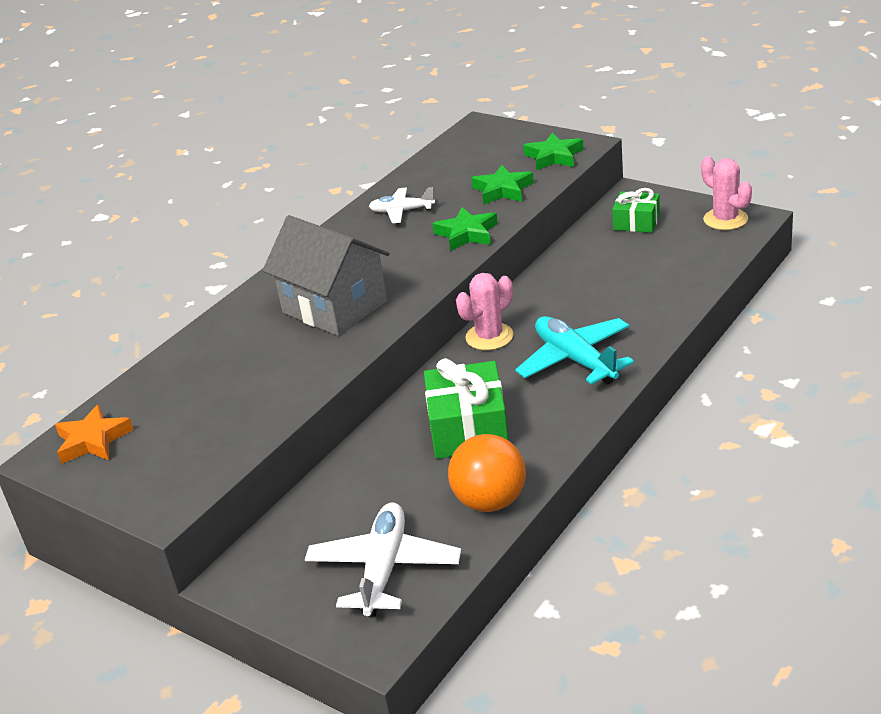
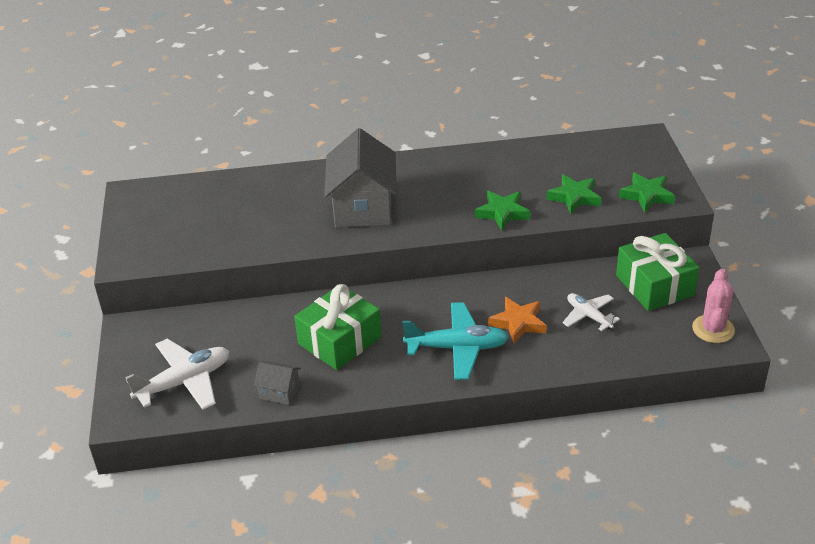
camera: 45 degrees right, 5 degrees up
(93, 440) = (157, 198): orange star -> orange star (518, 323)
(401, 211) = (497, 169): white plane -> white plane (588, 316)
(489, 337) = (442, 294): pink cactus -> none
(490, 501) = (279, 392): orange ball -> grey house
(575, 360) = (457, 348): turquoise plane -> turquoise plane turned 75 degrees clockwise
(636, 222) = (654, 285): green gift -> green gift, size x1.66

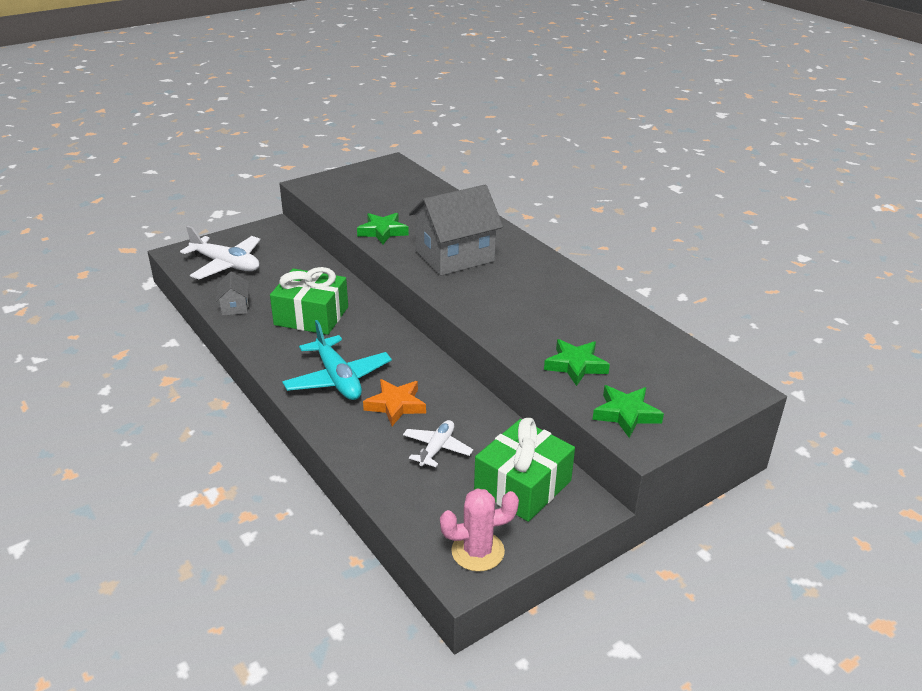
camera: 60 degrees right, 5 degrees down
(502, 213) = (509, 329): green star -> green star (383, 231)

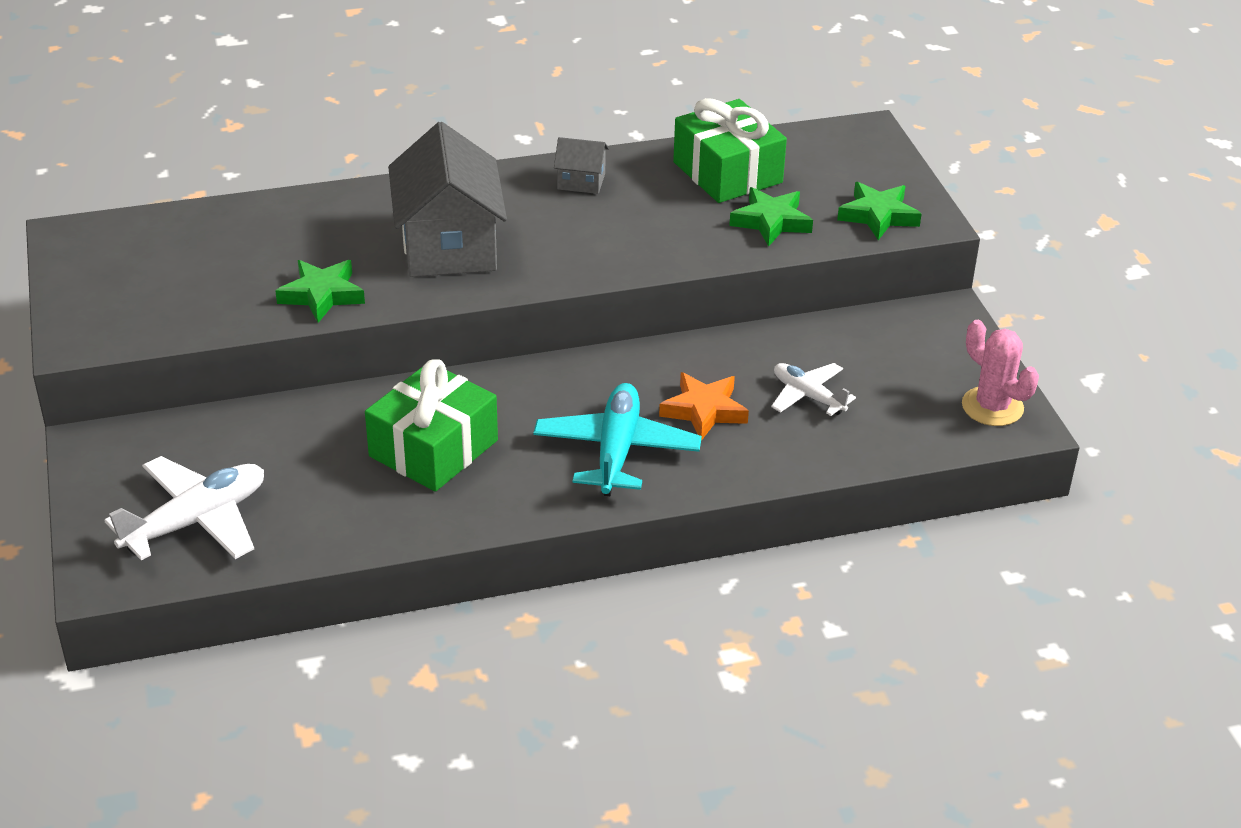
camera: 70 degrees left, 5 degrees up
(235, 307) = (350, 528): grey house -> grey house (581, 181)
(338, 379) = (616, 451): turquoise plane -> turquoise plane turned 75 degrees counterclockwise
(478, 551) = (992, 407): pink cactus -> pink cactus turned 45 degrees counterclockwise
(523, 485) = (900, 348): green gift -> green gift (727, 172)

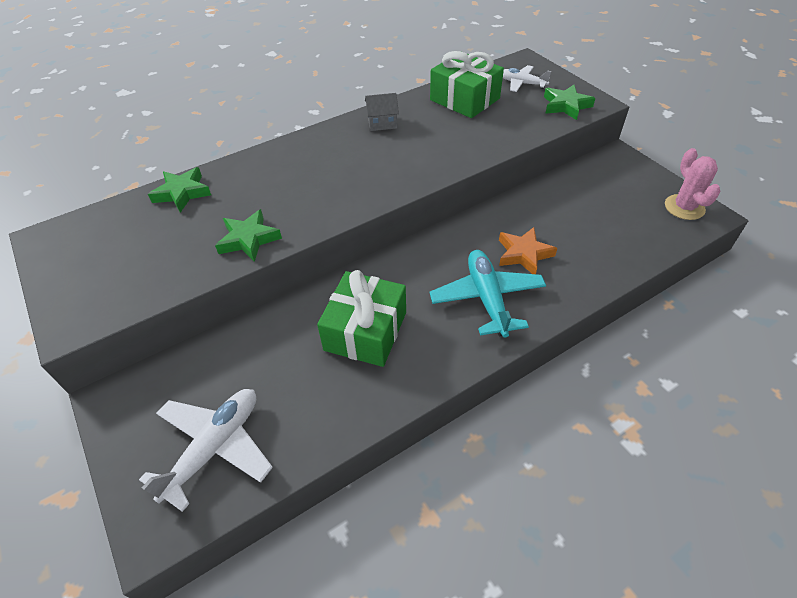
camera: 15 degrees left, 10 degrees up
(449, 246) = (320, 183): grey house -> none
(771, 221) = (509, 122): green star -> green star (182, 193)
(808, 396) = (578, 227): white plane -> white plane (522, 83)
(992, 407) = (684, 207): pink cactus -> pink cactus turned 45 degrees clockwise

